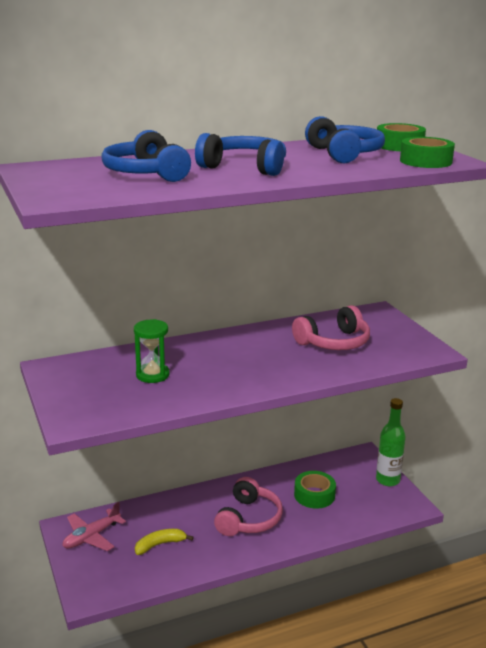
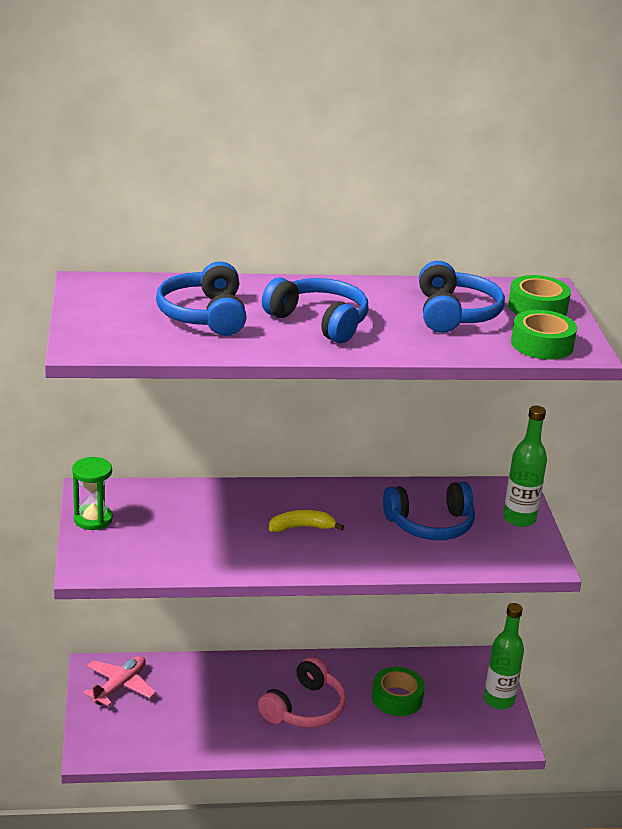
camera: 15 degrees right, 5 degrees up
(92, 536) = (119, 686): pink plane -> pink plane turned 150 degrees clockwise
(152, 375) = (198, 526): green hourglass -> green hourglass (93, 519)
(160, 545) = (190, 714): yellow banana -> yellow banana (302, 527)
(334, 342) = (430, 524): pink headphones -> blue headphones
(394, 328) = (519, 519): none -> green bottle

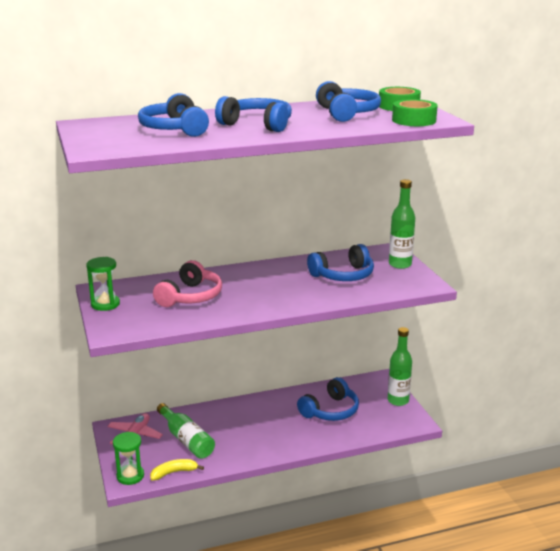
camera: 10 degrees left, 5 degrees down
(99, 745) = (130, 476): none -> green hourglass
(187, 705) = (186, 440): none -> green bottle
(302, 527) = (256, 288): yellow banana -> yellow banana (174, 473)
(304, 708) = (270, 427): pink headphones -> pink headphones (190, 296)
(397, 698) = (330, 410): green tape -> blue headphones

